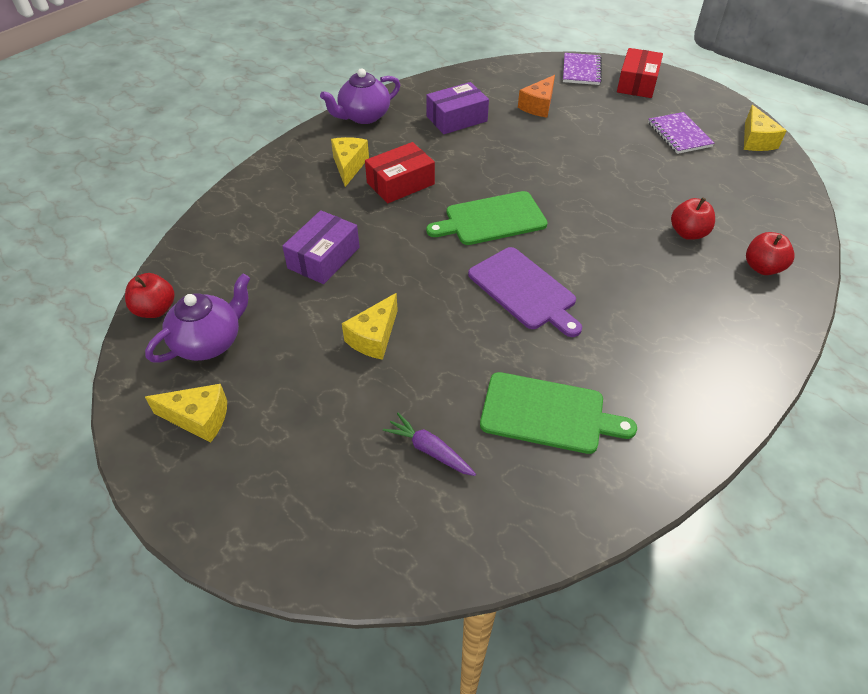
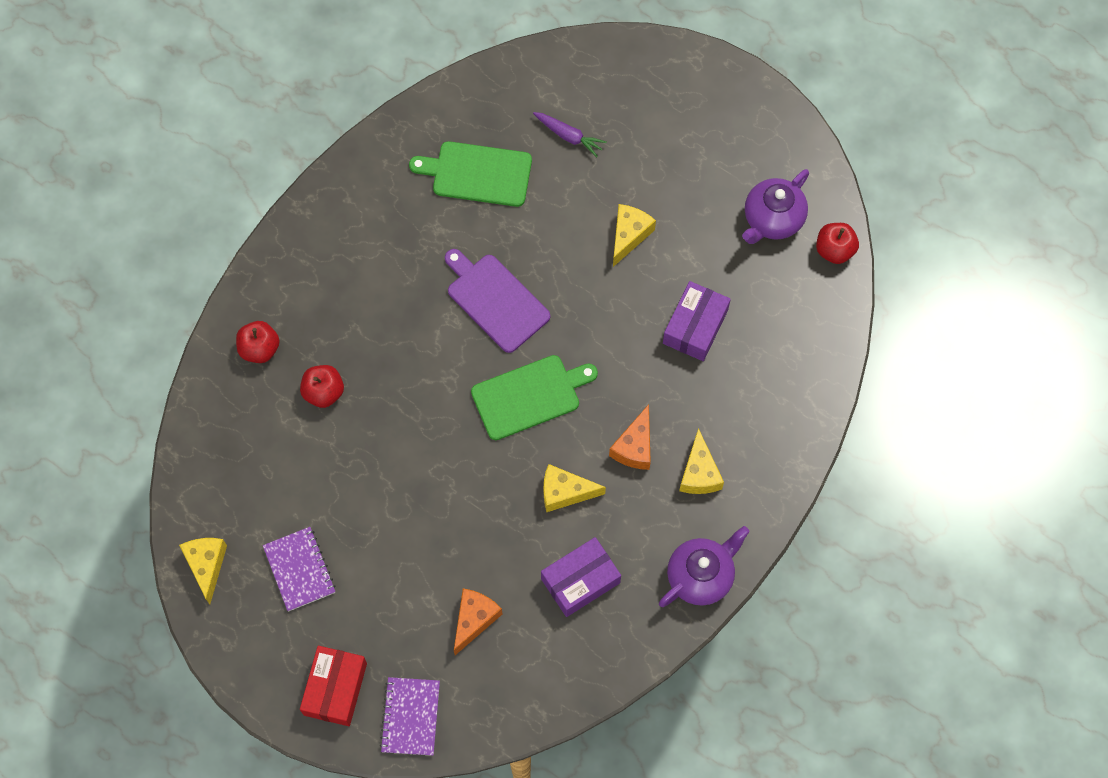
camera: 175 degrees right, 20 degrees up
(199, 418) = (754, 148): yellow cheese -> yellow cheese (565, 492)
(400, 183) = (634, 447): red box -> orange cheese

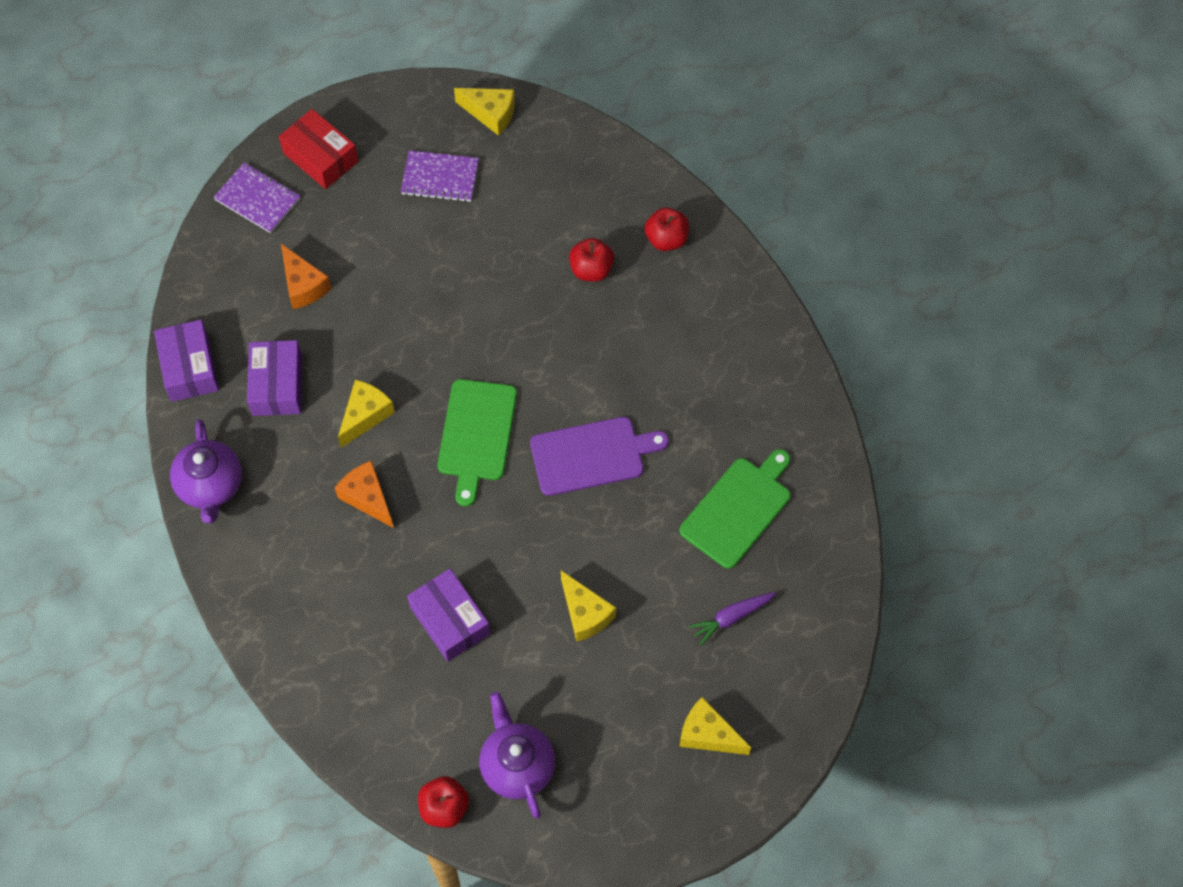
camera: 120 degrees right, 5 degrees down
(608, 665) = (189, 368): none -> purple box
(699, 473) = (304, 539): yellow cheese -> yellow cheese (708, 734)

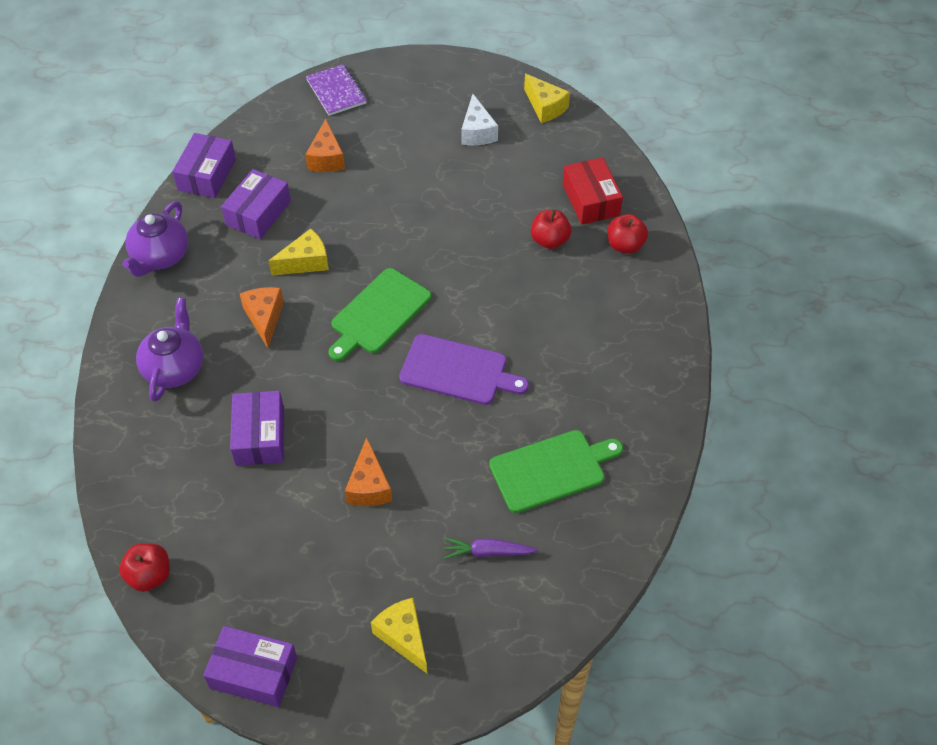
camera: 30 degrees right, 10 degrees down
(320, 157) = (400, 84): red box -> red box (591, 200)
(440, 178) = (477, 132): purple notebook -> white cheese
(517, 765) = (230, 574): purple teapot -> purple teapot (175, 368)
(585, 613) = (369, 486): yellow cheese -> orange cheese
(600, 839) = (253, 672): none -> purple box

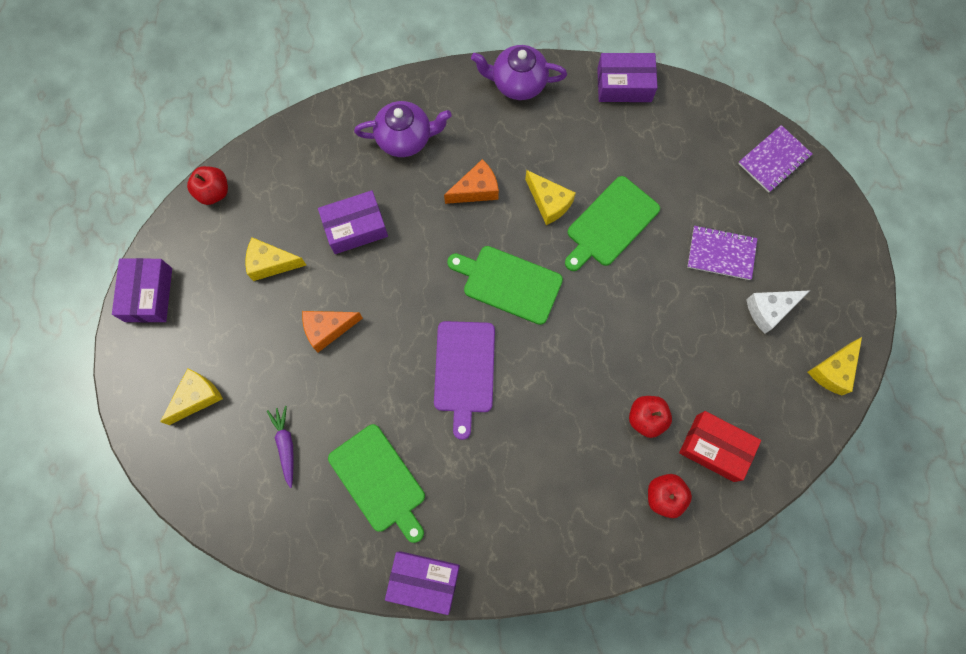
camera: 75 degrees right, 20 degrees up
(258, 213) = (593, 143): purple box -> purple box (424, 581)
(268, 529) = (271, 263): none -> yellow cheese
(326, 158) = (681, 179): orange cheese -> none
(348, 220) = (610, 224): none -> green cutting board
(411, 149) = (721, 253): none -> purple notebook
(591, 200) = (715, 448): red box -> red box turned 60 degrees clockwise

